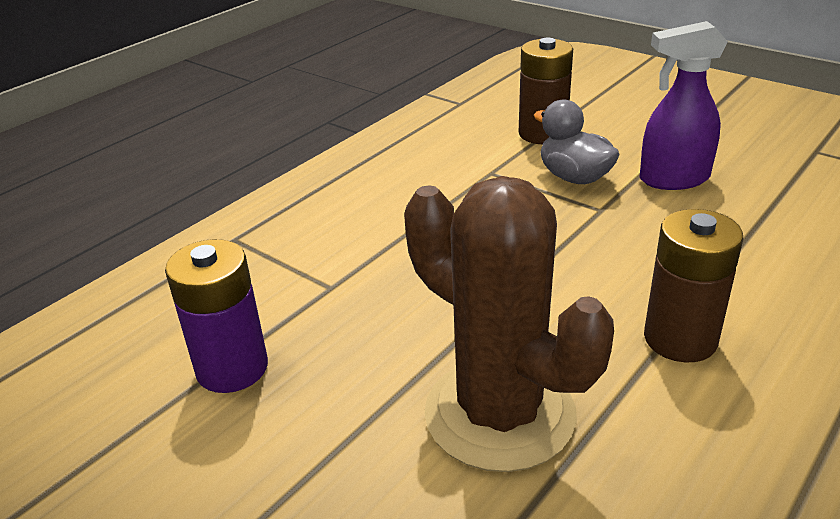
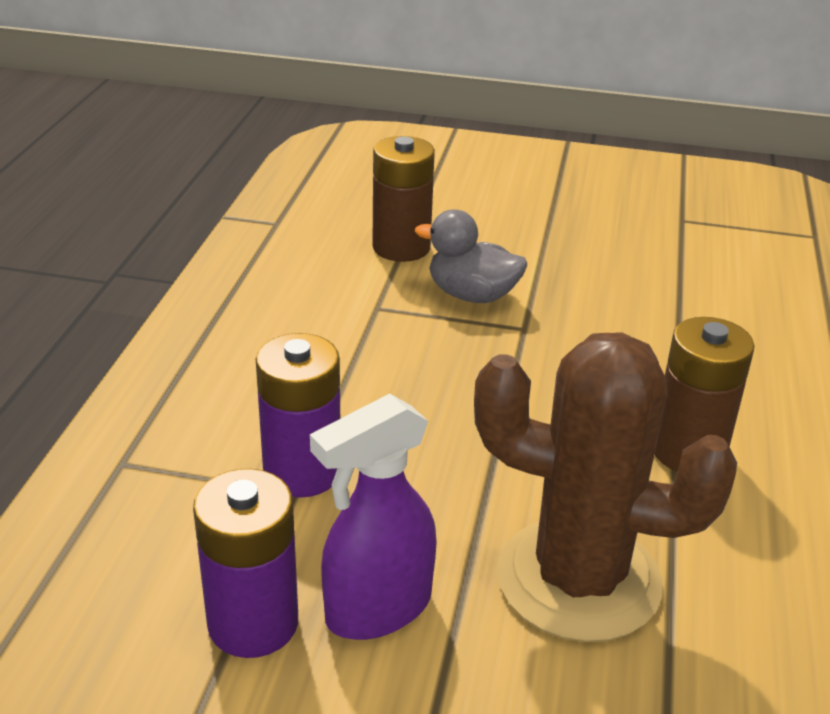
camera: 30 degrees left, 0 degrees up
(346, 274) = (302, 472): none -> purple battery
(673, 179) = (572, 277): purple spray bottle -> purple spray bottle (377, 609)

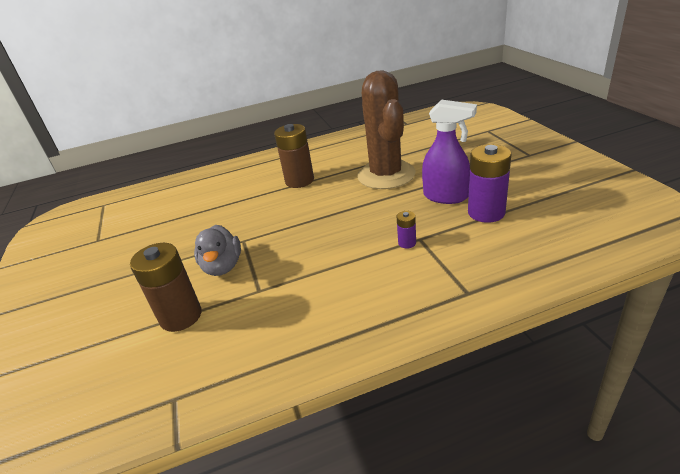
camera: 115 degrees left, 0 degrees up
(302, 472) = (407, 243): purple battery -> purple battery, size x0.47

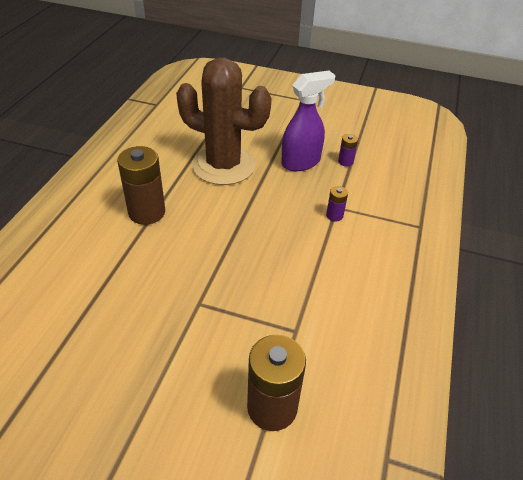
camera: 60 degrees left, 10 degrees up
(223, 266) = (226, 339): grey duck -> none
(486, 212) = (345, 162): purple battery -> purple battery, size x0.47

